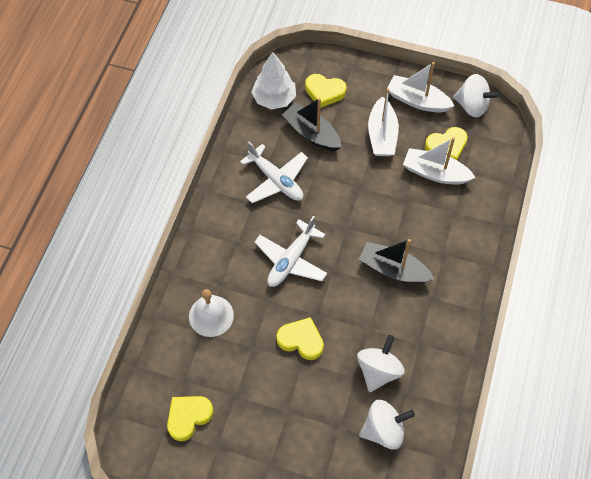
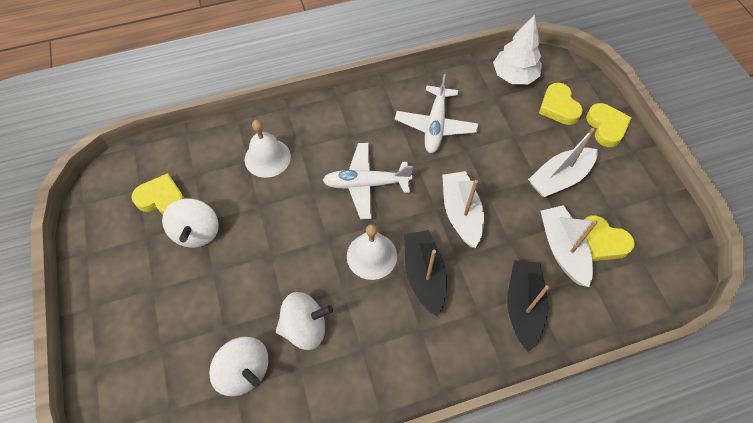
camera: 55 degrees right, 0 degrees up
(301, 340) = (291, 240): yellow heart -> yellow heart (606, 127)
(311, 133) = (507, 123): black boat -> black boat (523, 306)
(354, 293) = (371, 256): none -> white bell
(417, 101) = (627, 185): white boat -> white boat (461, 213)
(472, 106) = (672, 237): white spinning top -> white spinning top (197, 232)

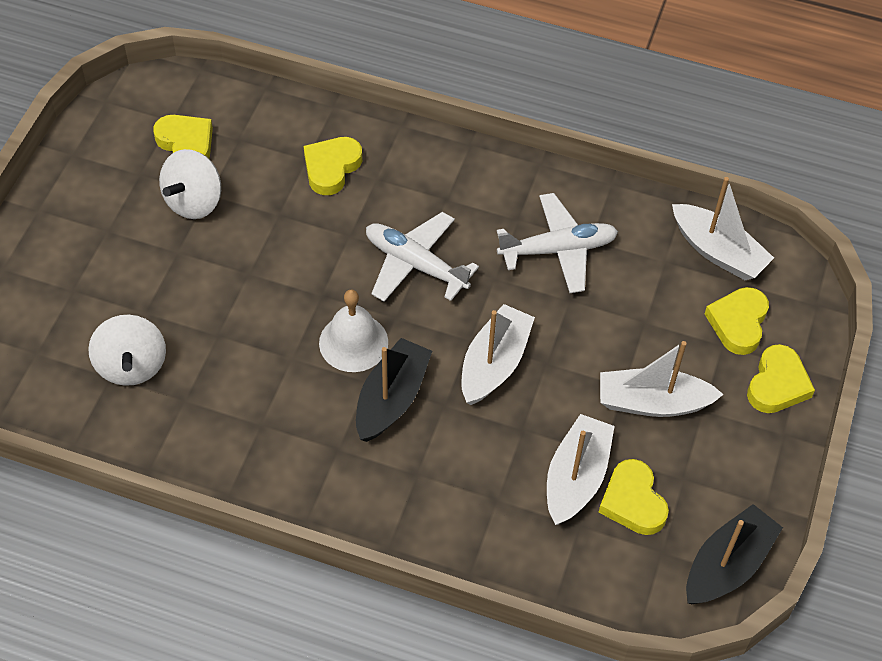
camera: 35 degrees right, 5 degrees down
(267, 157) = (331, 168): white bell -> yellow heart
(305, 327) = (223, 366): white spinning top -> none
(435, 125) = (558, 250): white plane -> white plane turned 150 degrees counterclockwise
(514, 76) = (718, 251): white tree -> white boat
(523, 306) = (471, 502): black boat -> black boat (727, 565)

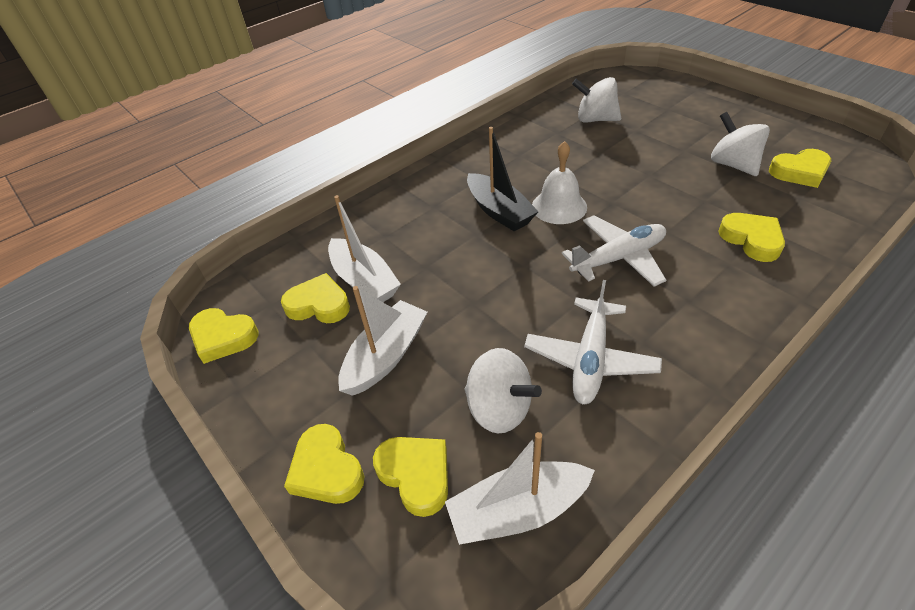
camera: 125 degrees right, 10 degrees down
(494, 363) = (492, 271): white boat -> none
(647, 294) = (499, 408): none -> white spinning top
(727, 565) = (223, 337): black boat -> yellow heart

